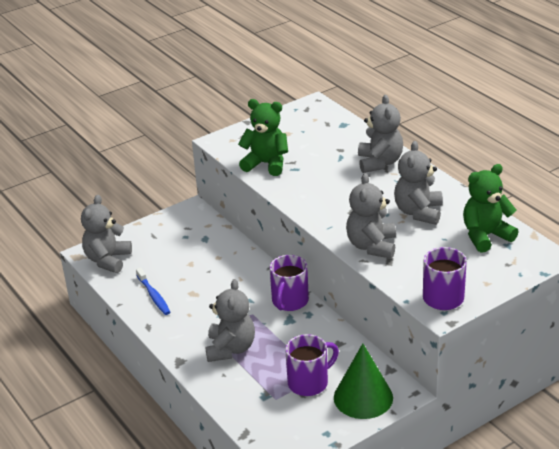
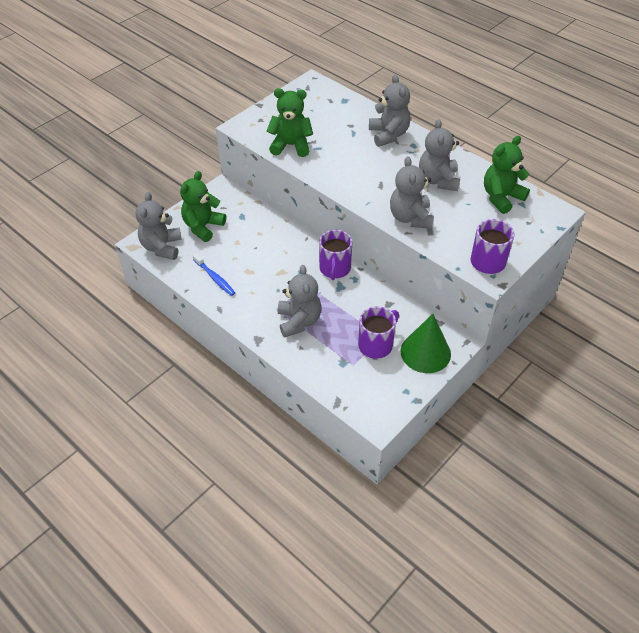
camera: 15 degrees left, 15 degrees up
(159, 244) = (203, 227): none -> green teddy bear

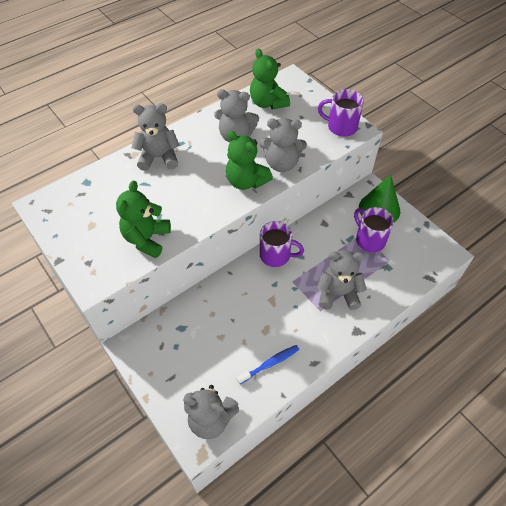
camera: 80 degrees left, 5 degrees up
(203, 227) = (187, 370): green teddy bear -> green teddy bear (246, 181)

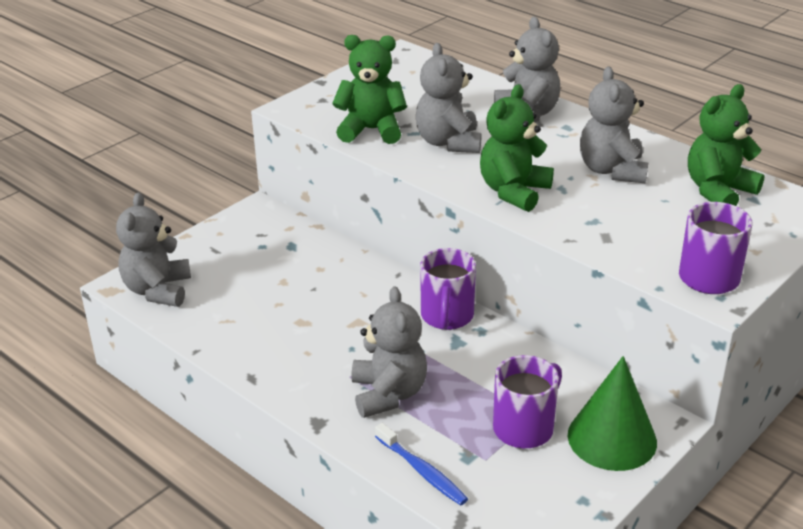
camera: 80 degrees right, 20 degrees down
(270, 364) = (245, 332): blue toothbrush -> blue toothbrush (422, 471)
(281, 163) = (572, 220): grey teddy bear -> grey teddy bear (448, 142)

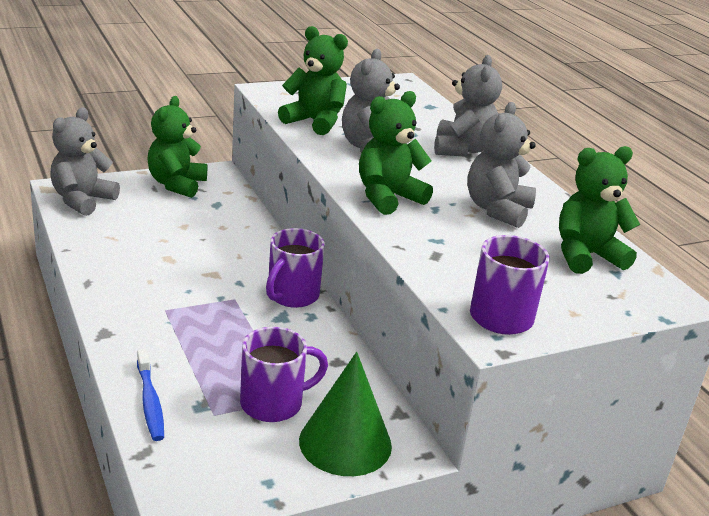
camera: 20 degrees right, 5 degrees down
(233, 238) = (177, 184): none -> green teddy bear
(388, 394) = (183, 334): grey teddy bear -> none

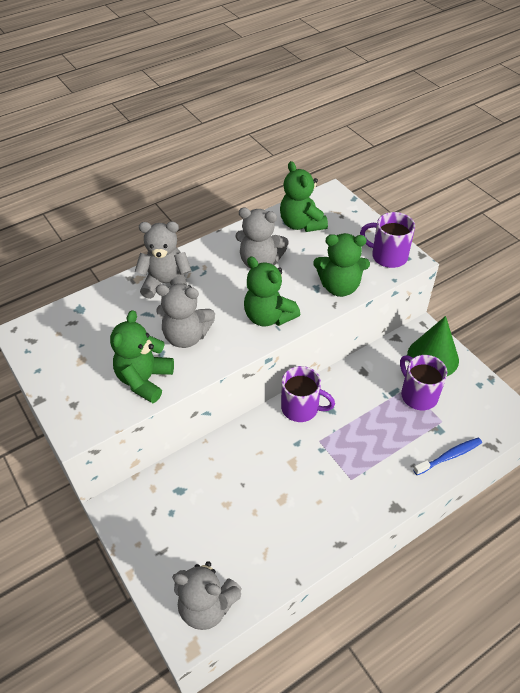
camera: 95 degrees left, 20 degrees up
(177, 184) = (150, 534): green teddy bear -> green teddy bear (339, 287)

